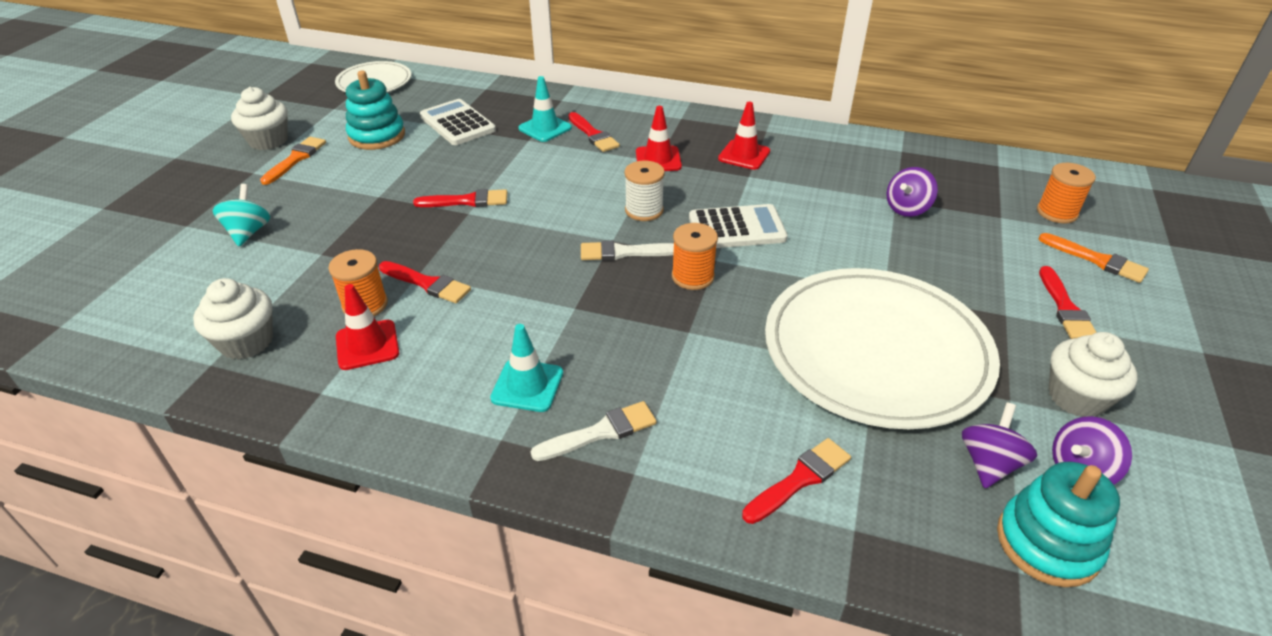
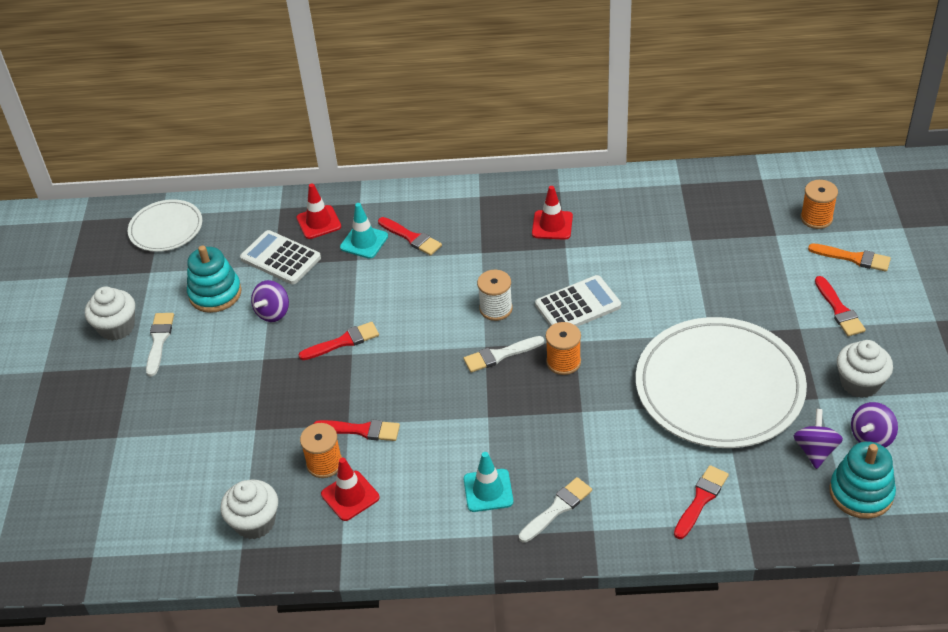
camera: 15 degrees left, 5 degrees up
(248, 232) = (177, 427): turquoise spinning top -> none
(295, 159) = (159, 341): orange brush -> white brush
(658, 159) = (482, 250): red traffic cone -> red traffic cone (319, 222)
(907, 209) = (702, 247): purple spinning top -> purple spinning top (273, 312)

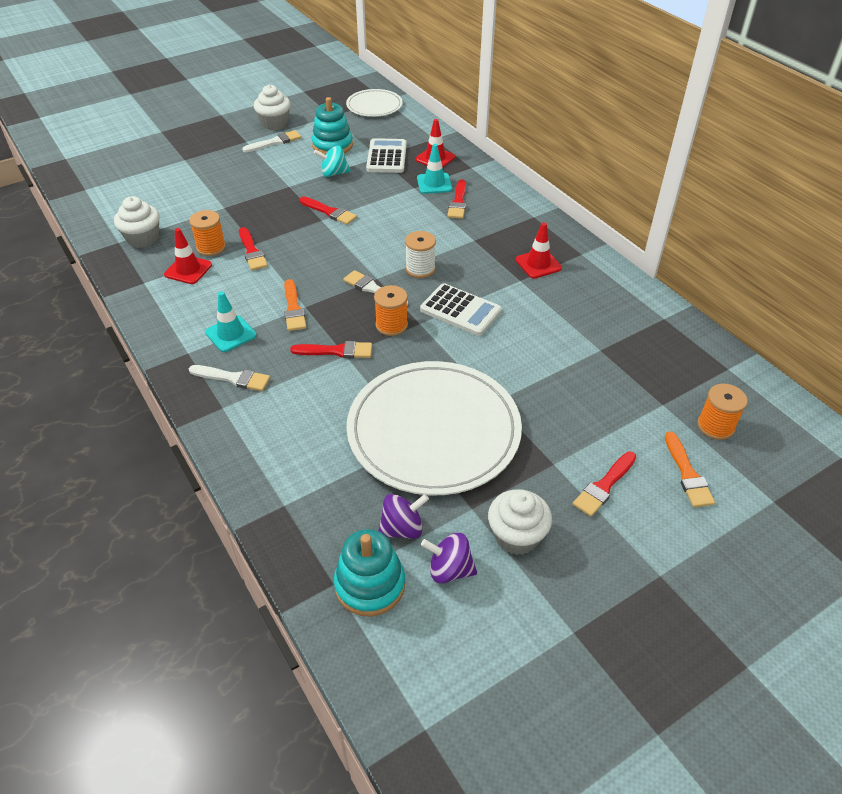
camera: 55 degrees right, 0 degrees up
(273, 312) = (334, 173): purple spinning top -> turquoise spinning top
(484, 427) = (293, 308): none -> orange brush
(701, 499) = (292, 464): red brush -> red brush (336, 351)

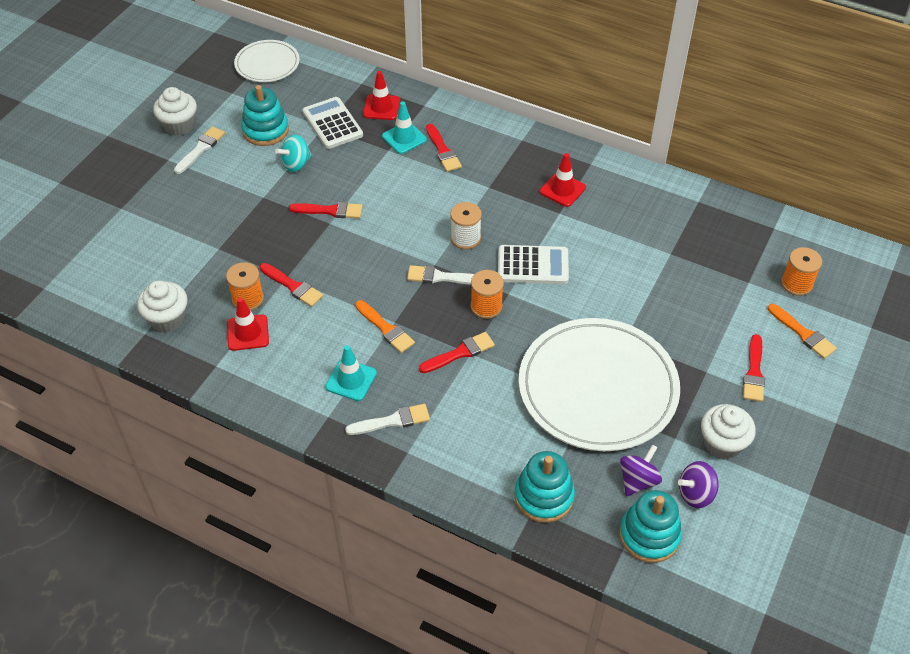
camera: 30 degrees left, 5 degrees up
(302, 499) = (544, 496): none -> turquoise stacking toy

